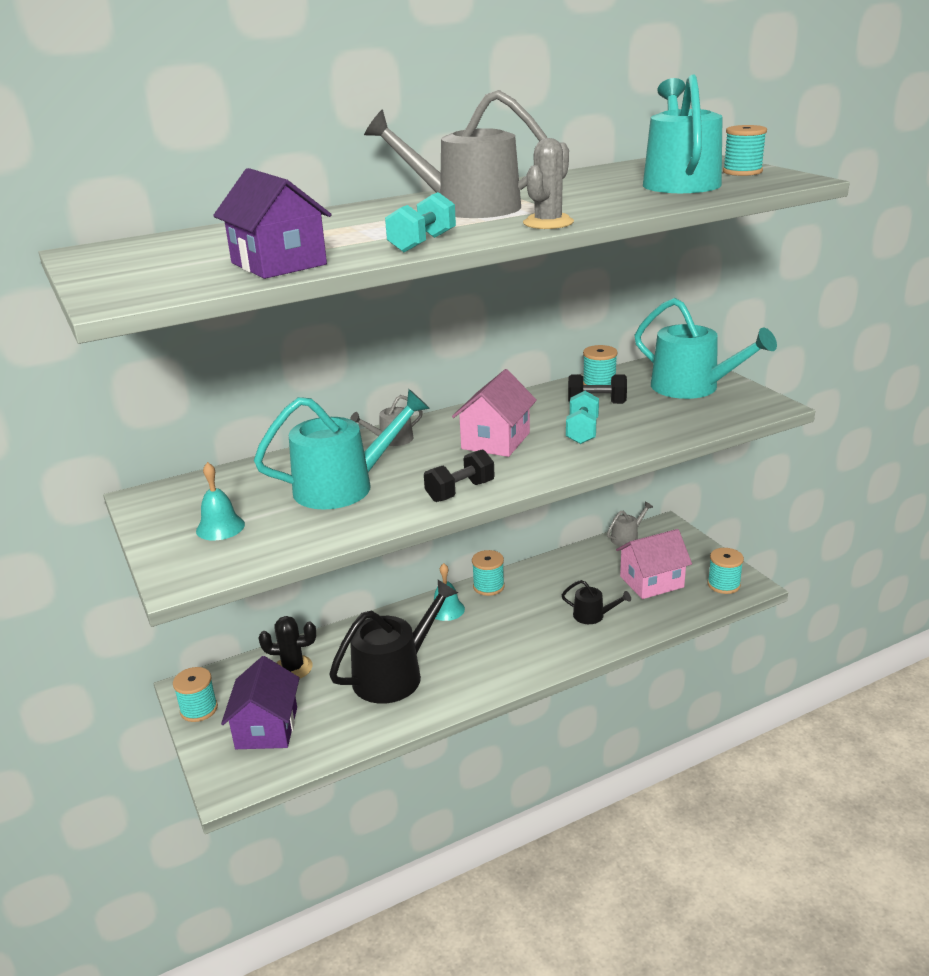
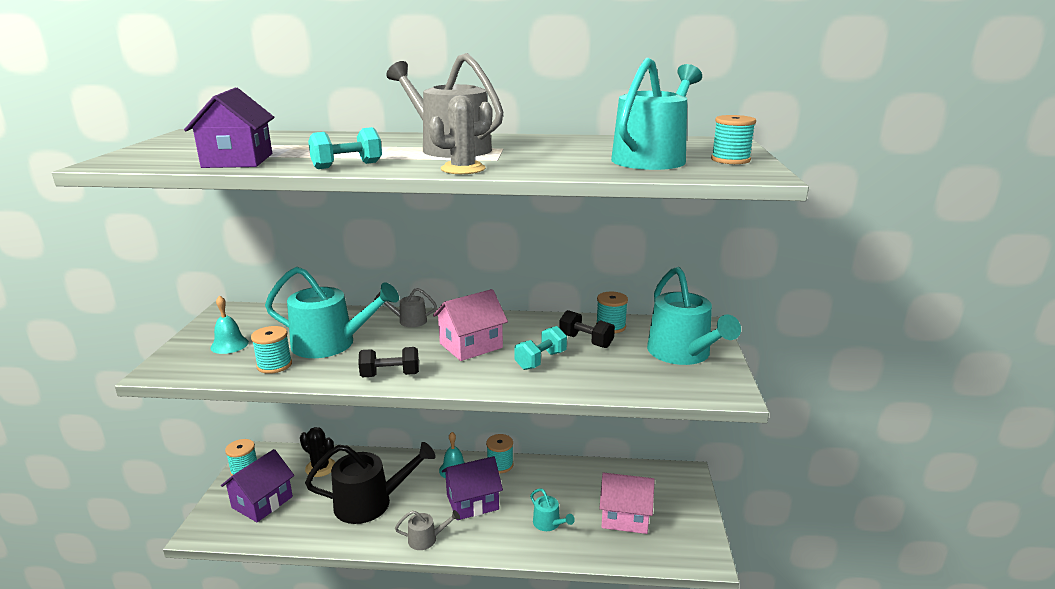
camera: 30 degrees right, 5 degrees down
(500, 629) = (472, 502): none -> purple house
(592, 615) = (549, 523): black watering can -> turquoise watering can
(627, 538) = (644, 470): grey watering can -> grey watering can (426, 539)
(723, 585) = (684, 547): turquoise spool -> turquoise spool (274, 365)

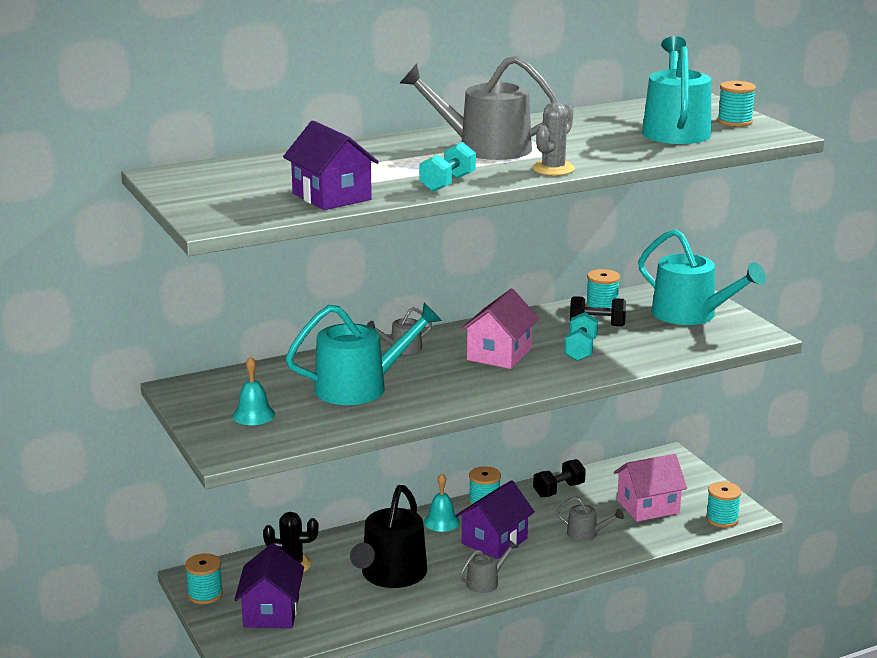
camera: 30 degrees left, 0 degrees up
(274, 365) = (338, 418): turquoise spool -> turquoise spool (722, 519)
(370, 503) = (391, 574): black watering can -> black watering can turned 150 degrees clockwise
(390, 375) = (465, 396): black dumbbell -> black dumbbell (559, 490)
(549, 523) = (586, 533): turquoise watering can -> grey watering can

